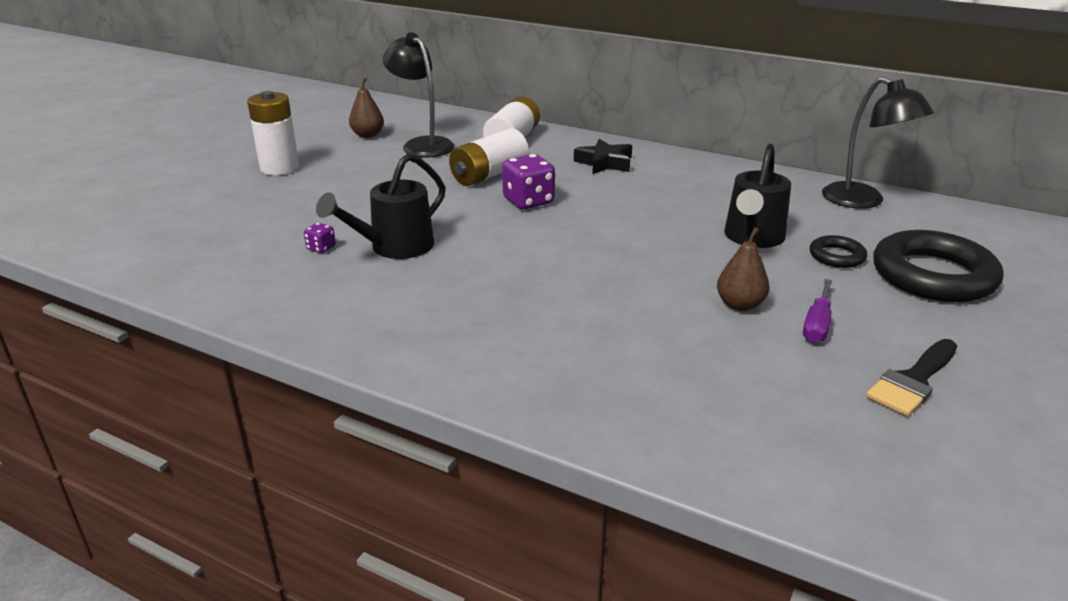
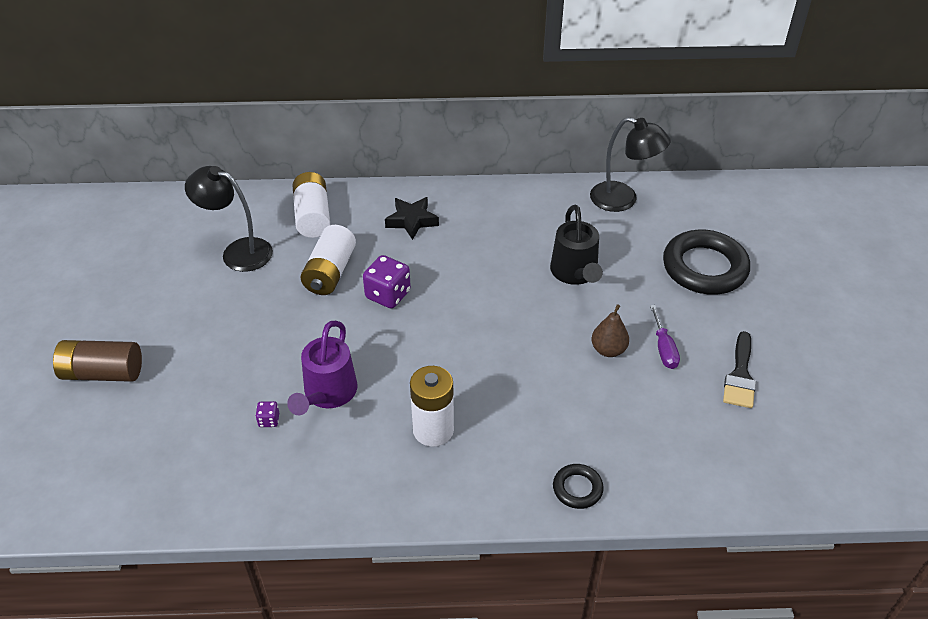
camera: 30 degrees left, 15 degrees up
(228, 181) = (102, 373): none -> brown battery
(279, 168) = (134, 335): white battery -> white battery (433, 430)
(368, 135) = (174, 256): brown pear -> none
(394, 248) = (327, 394): black watering can -> purple watering can
(837, 256) = (639, 271): black ring -> black ring (577, 488)

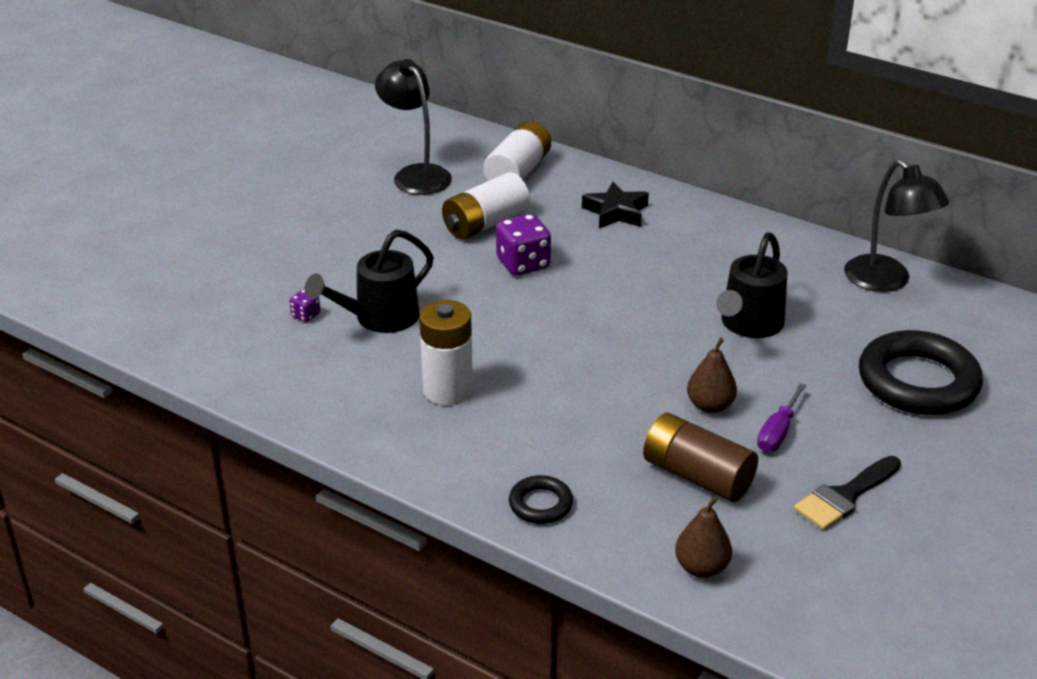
camera: 35 degrees right, 10 degrees down
(102, 373) = (205, 220): brown battery -> brown battery (697, 476)
(327, 394) = (378, 318): purple watering can -> black watering can
(712, 478) = (701, 568): none -> brown pear

